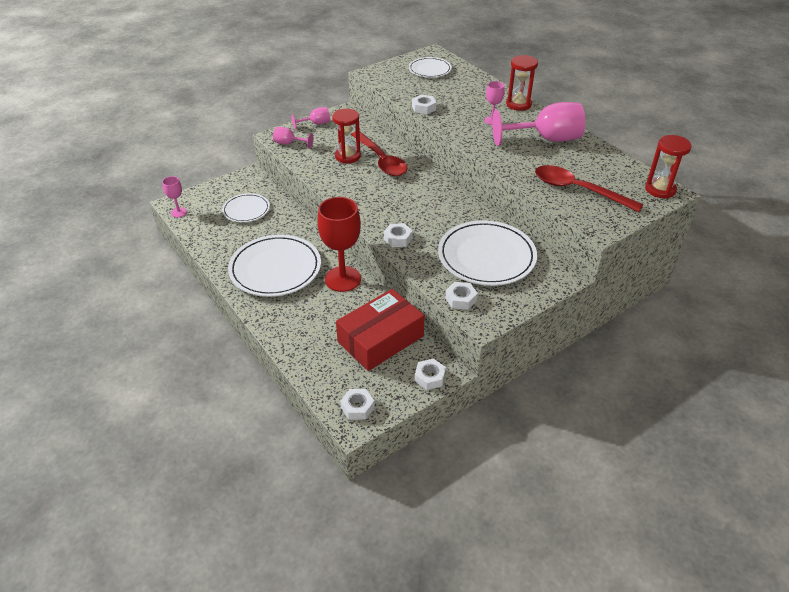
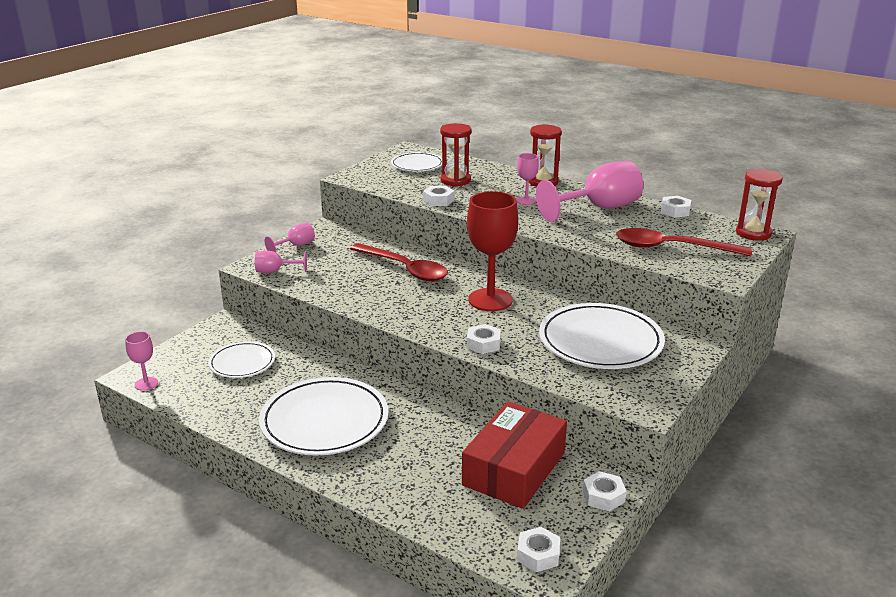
camera: 20 degrees left, 15 degrees down
(342, 279) = (421, 413): red goblet -> red goblet (490, 300)
(347, 156) = (360, 272): red hourglass -> red hourglass (455, 180)
(460, 299) = (604, 390): white nut -> white nut (675, 211)

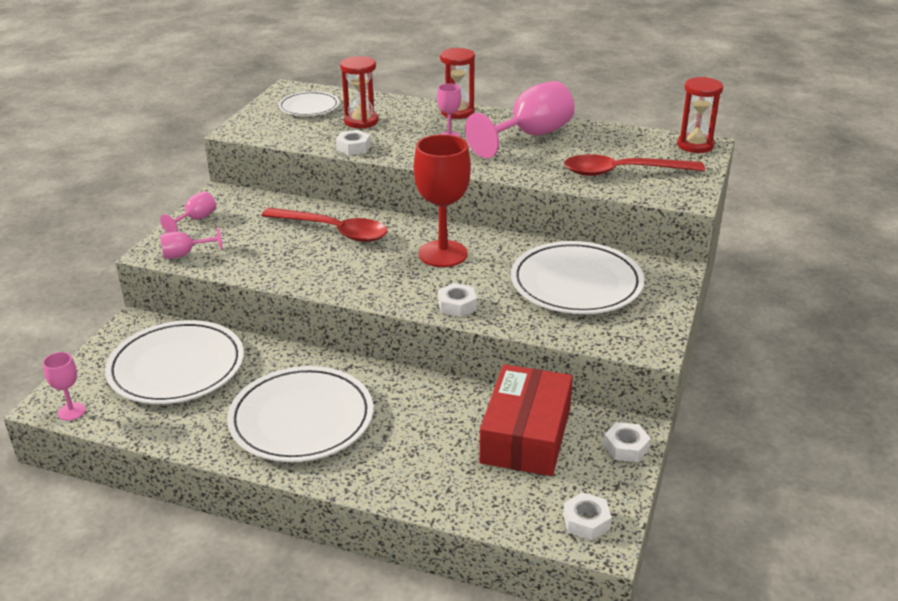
camera: 15 degrees left, 5 degrees up
(242, 363) = (176, 367): white plate -> white plate, size x1.77
(675, 211) = (608, 130): white nut -> none

